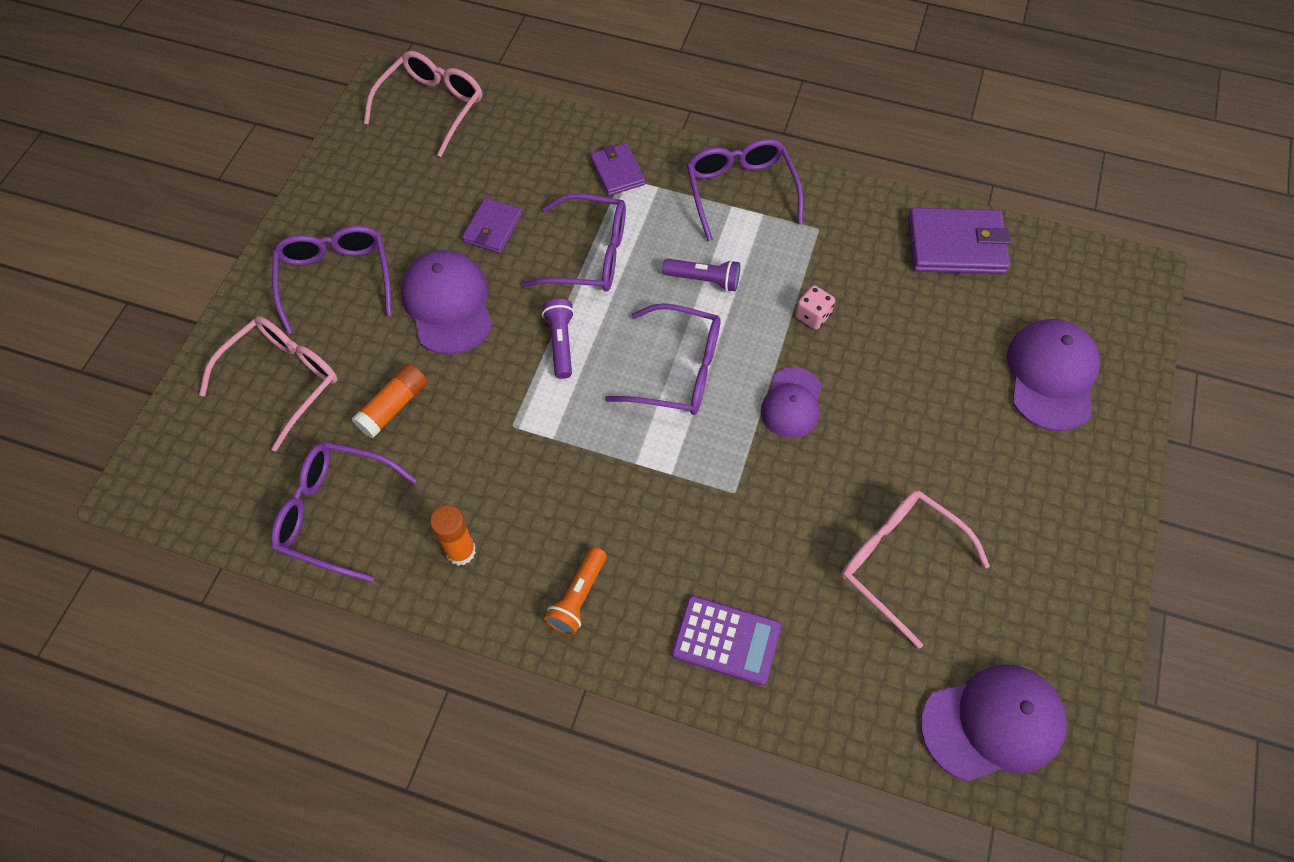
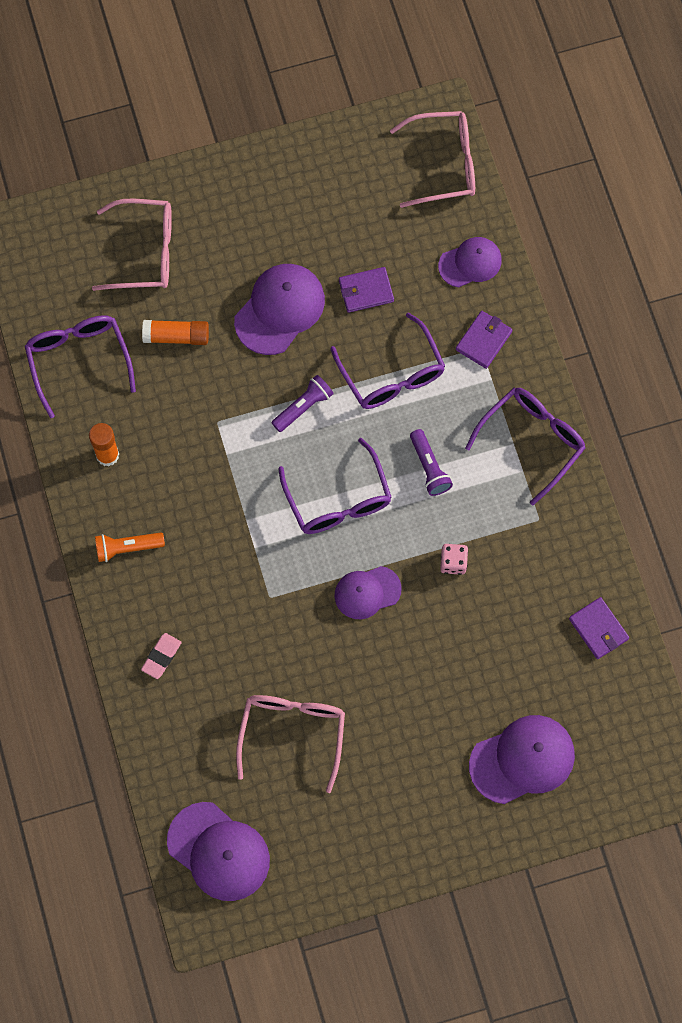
camera: 55 degrees right, 10 degrees up
(336, 278) = (245, 220): purple glasses -> none
(538, 140) = (470, 263): none -> purple cap
(726, 640) = (161, 656): purple calculator -> pink eraser
(956, 245) = (598, 629): purple wallet -> purple wallet, size x0.59

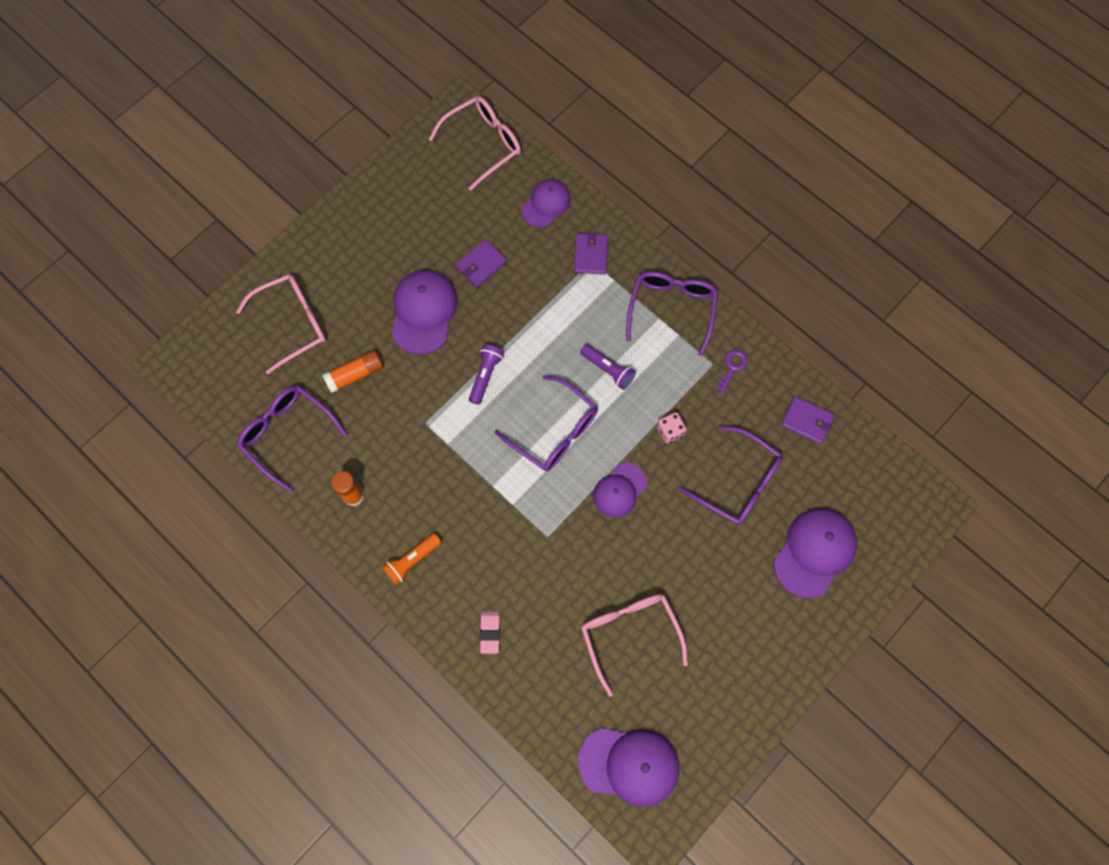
camera: 30 degrees left, 0 degrees up
(392, 374) = (538, 315): purple glasses -> purple glasses (738, 483)
(556, 534) = (732, 368): none -> purple key

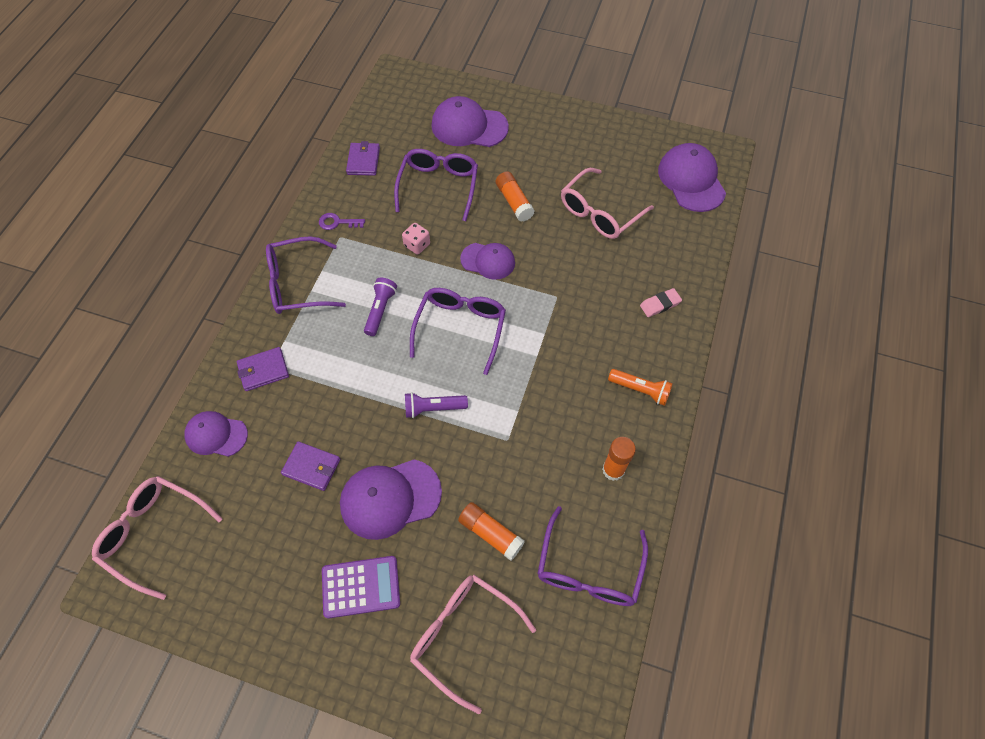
camera: 115 degrees left, 10 degrees down
(366, 268) = (361, 587): none -> purple calculator
(684, 551) = (514, 202): none -> orange glue stick

